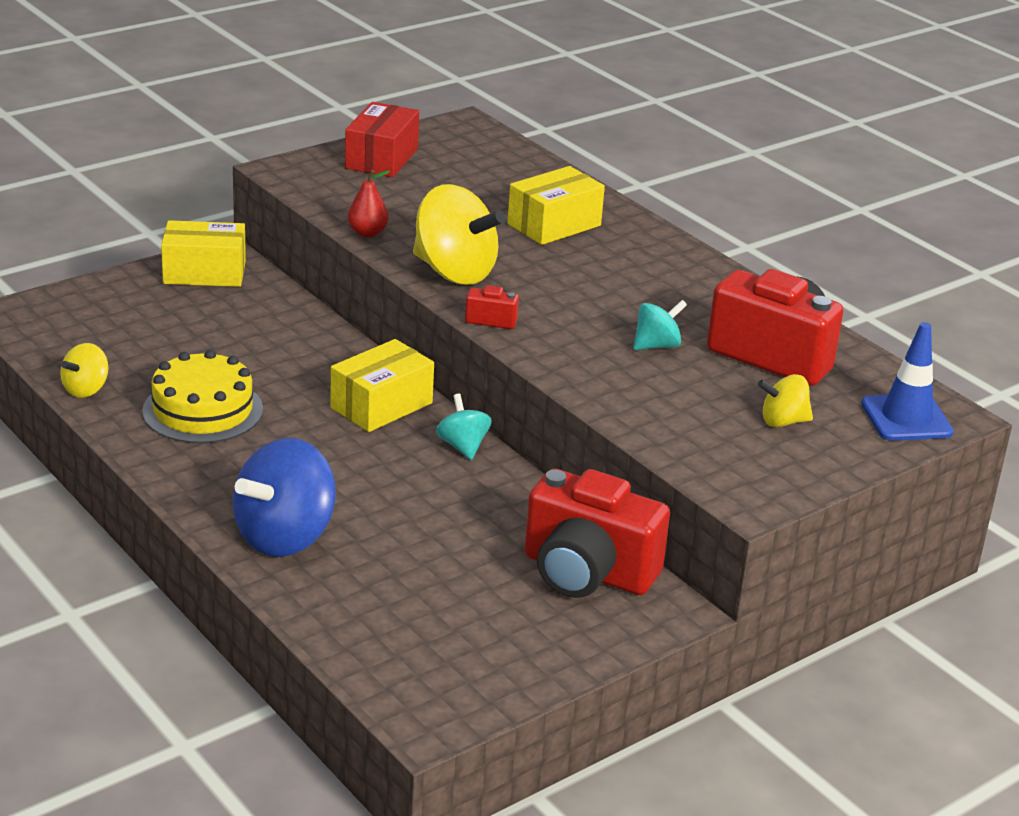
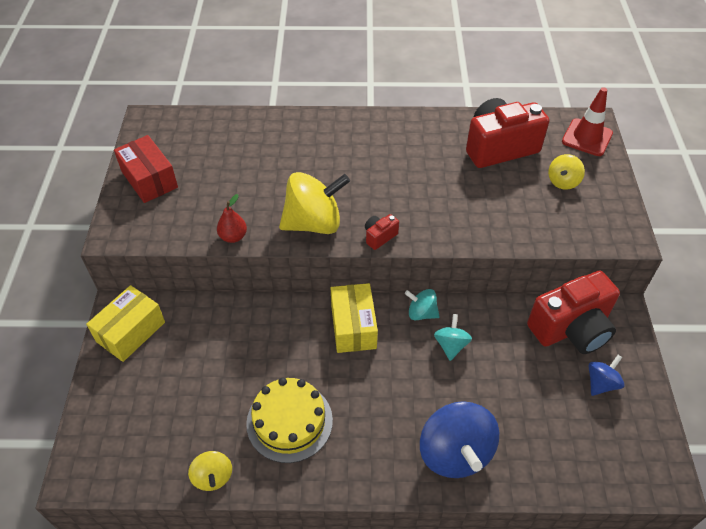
camera: 50 degrees left, 20 degrees up
(524, 623) = (601, 383): none -> blue spinning top
(554, 225) = (299, 151): yellow box -> none
(656, 345) = (458, 185): turquoise spinning top -> turquoise spinning top (451, 345)
(906, 418) = (587, 137): blue traffic cone -> red traffic cone

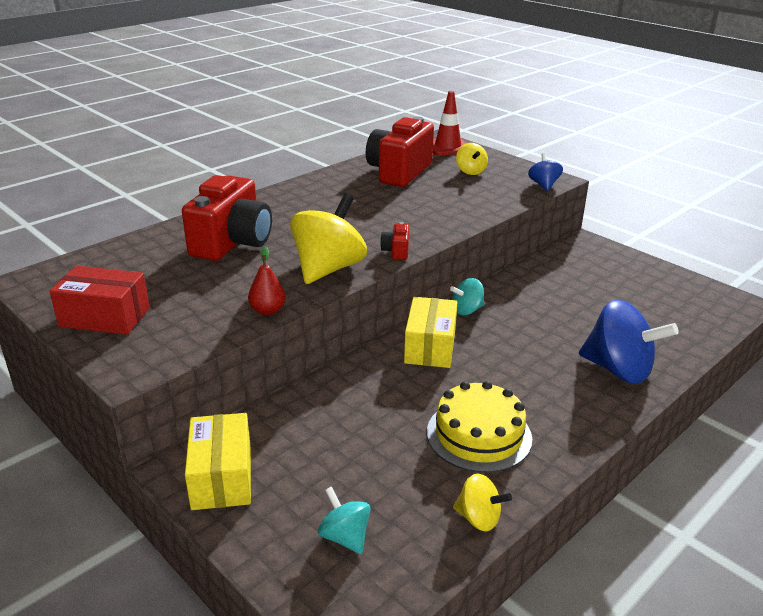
camera: 45 degrees left, 20 degrees down
(353, 326) = (430, 347): yellow box -> yellow box turned 60 degrees clockwise
(451, 345) = (516, 315): turquoise spinning top -> turquoise spinning top (345, 537)
(571, 328) = (572, 264): red camera -> red camera (232, 243)
(601, 383) = (633, 280): blue spinning top -> blue spinning top (543, 185)

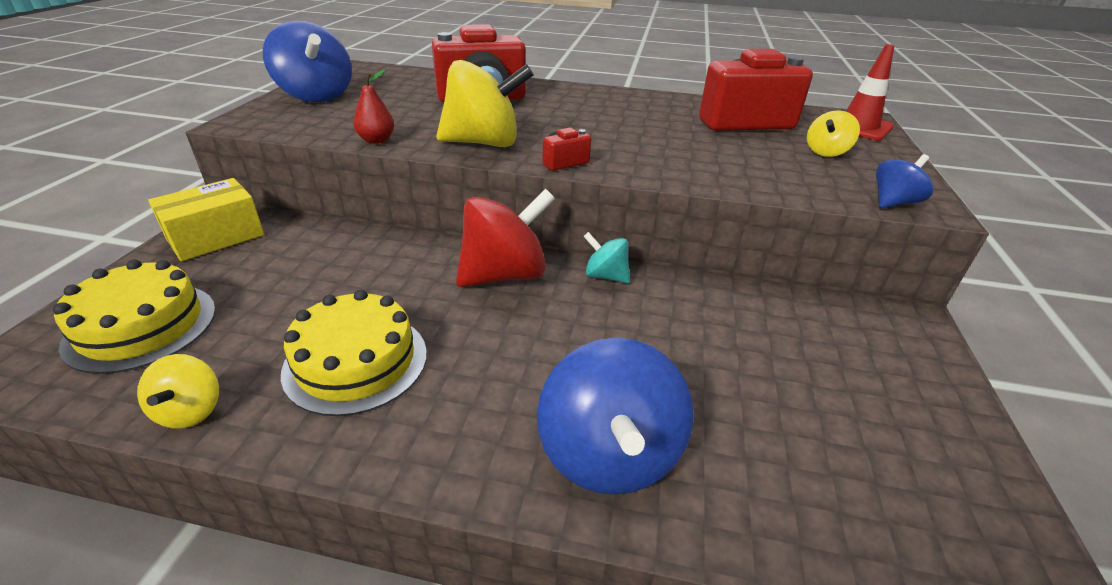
camera: 55 degrees right, 5 degrees up
(105, 317) = (316, 96): red box -> blue spinning top
(345, 537) = (141, 326): turquoise spinning top -> yellow cake
(430, 347) = (504, 275): yellow box -> red spinning top

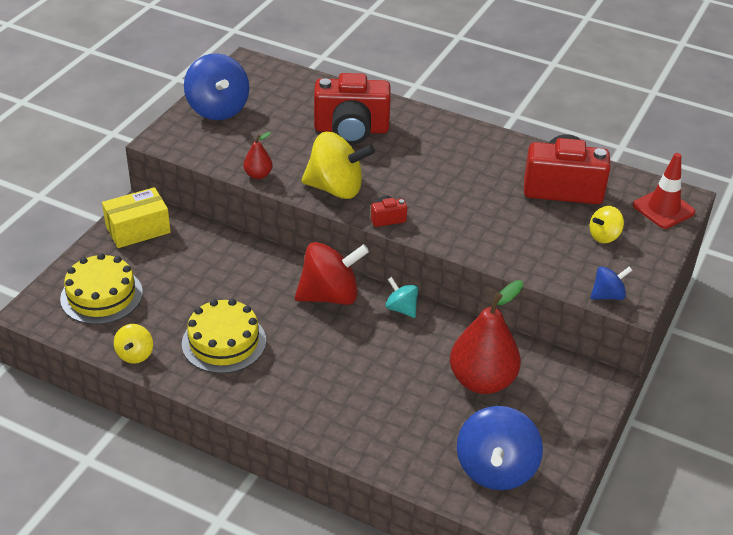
camera: 15 degrees right, 5 degrees up
(609, 454) = (351, 421): blue spinning top -> blue spinning top (495, 469)
(766, 348) = (482, 381): none -> red pear

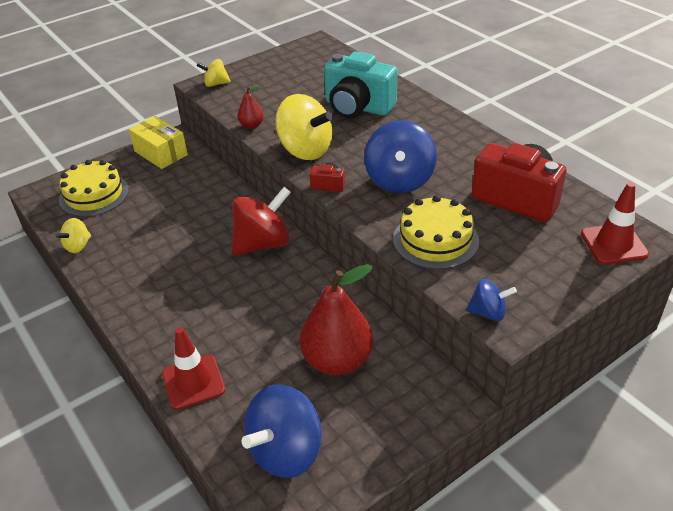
camera: 30 degrees right, 0 degrees up
(138, 229) = (161, 153): yellow box -> yellow box turned 45 degrees clockwise
(218, 109) = (264, 71): blue spinning top -> blue spinning top (399, 180)
(224, 342) = (149, 256): yellow cake -> yellow cake (435, 240)
(330, 295) = (263, 243): red spinning top -> red spinning top turned 45 degrees counterclockwise
(351, 130) = (358, 107): red camera -> turquoise camera
(369, 442) = (193, 382): none -> red traffic cone
(401, 308) = (314, 272): turquoise spinning top -> none
(604, 236) = (527, 254): yellow spinning top -> yellow spinning top (215, 84)

